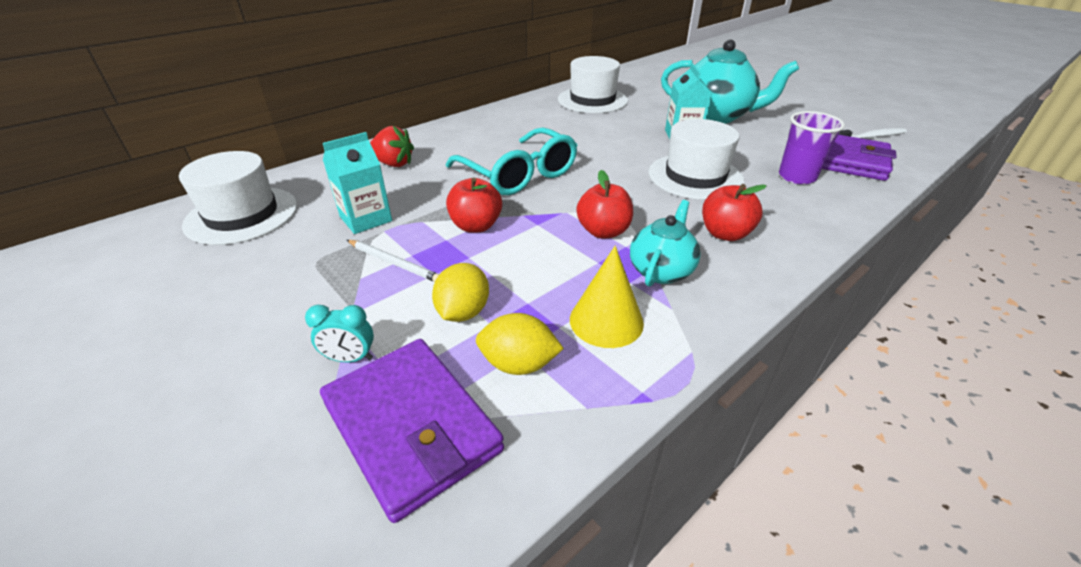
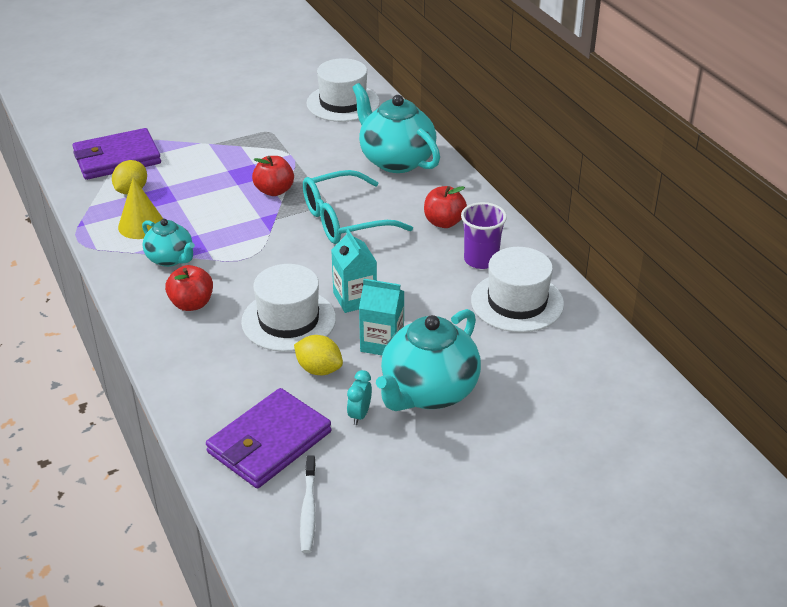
camera: 105 degrees right, 0 degrees up
(350, 358) = (173, 143): turquoise clock -> turquoise clock (359, 415)
(366, 219) = (310, 147): turquoise carton -> turquoise carton (355, 299)
(393, 164) = (396, 160): red strawberry -> turquoise teapot
(394, 263) = (249, 157): white pencil -> none
(463, 312) = (184, 178): yellow lemon -> yellow lemon (319, 369)
(603, 231) = (232, 245): red apple -> red apple (444, 222)
(797, 177) = (251, 389): purple cup -> purple cup (481, 260)

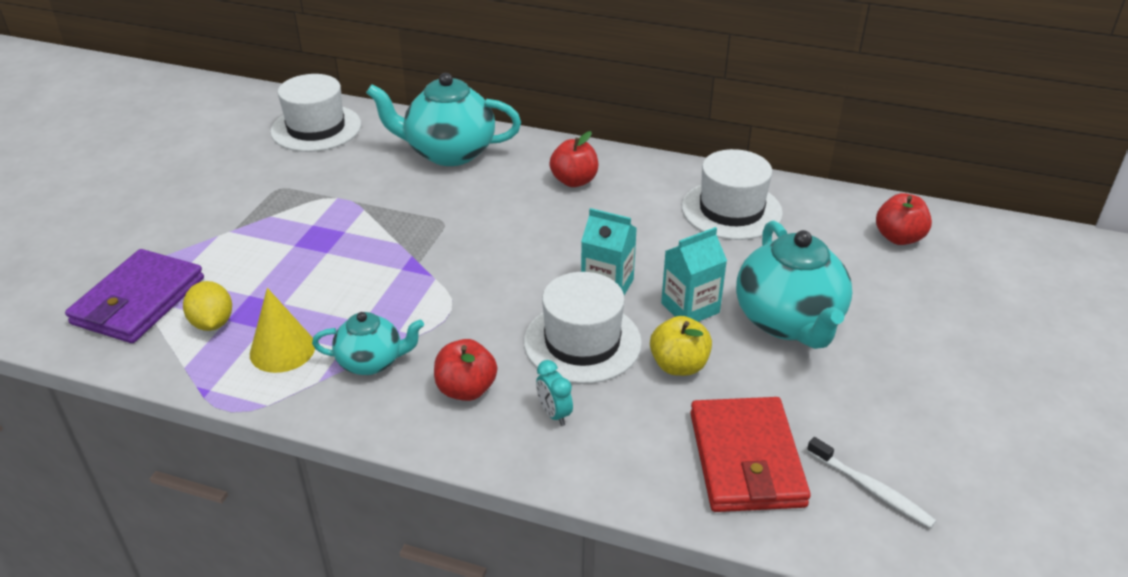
camera: 45 degrees left, 0 degrees up
(269, 442) = (746, 459): purple wallet -> red wallet
(274, 191) = (375, 238): red apple -> red apple (898, 238)
(319, 369) = (679, 365): yellow lemon -> yellow apple
(346, 220) = (487, 225): turquoise glasses -> none
(359, 415) = (773, 379): turquoise clock -> turquoise clock (554, 414)
(481, 260) = (652, 194): purple cup -> none

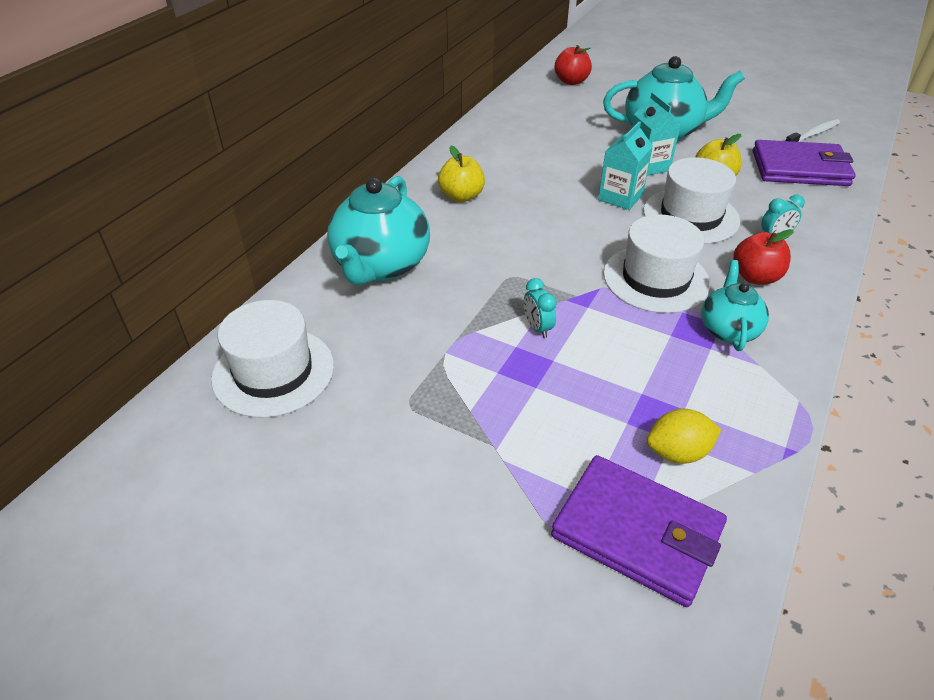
camera: 80 degrees left, 5 degrees up
(282, 350) = (717, 392): yellow cone -> none
(369, 241) = (537, 328): none -> turquoise clock
(574, 181) = (461, 196): red apple -> yellow apple
(731, 210) = (525, 132): white hat -> white hat (655, 278)
(746, 459) = (800, 168): red wallet -> purple wallet

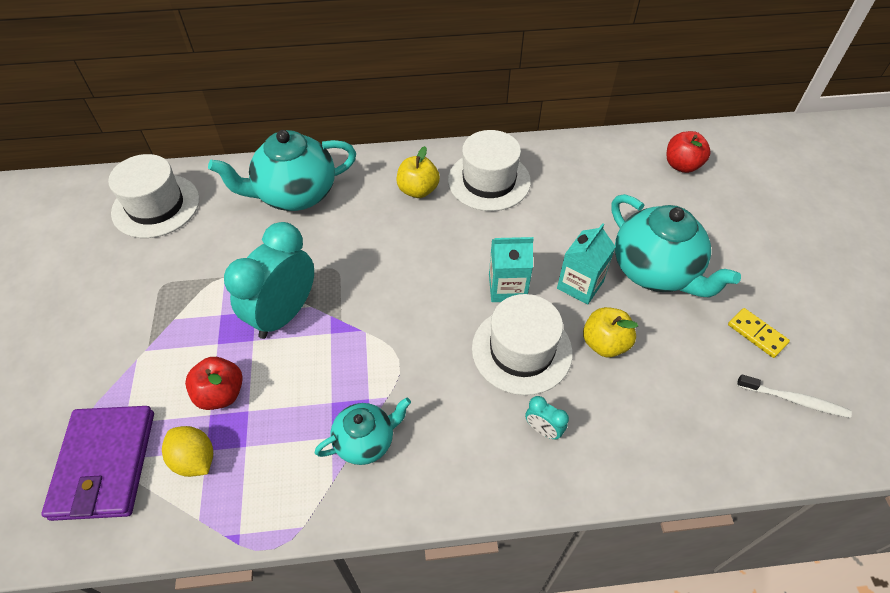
camera: 55 degrees right, 10 degrees up
(537, 328) = (284, 314): turquoise clock -> turquoise clock, size x2.35
(655, 278) = (402, 362): white hat -> white hat (489, 181)
(750, 123) = (757, 334): none -> yellow domino
(755, 277) = (461, 436): red apple -> red apple (221, 394)
(800, 168) = (701, 411): purple wallet -> none

